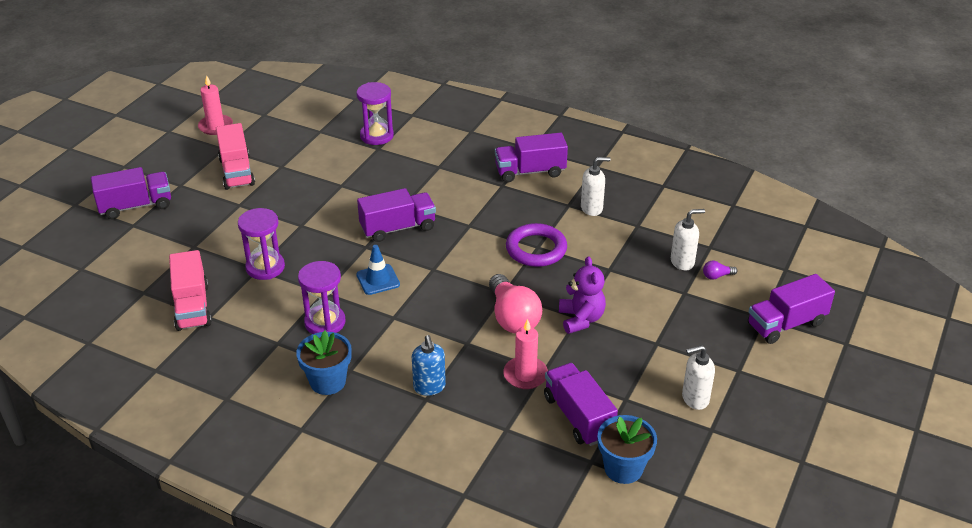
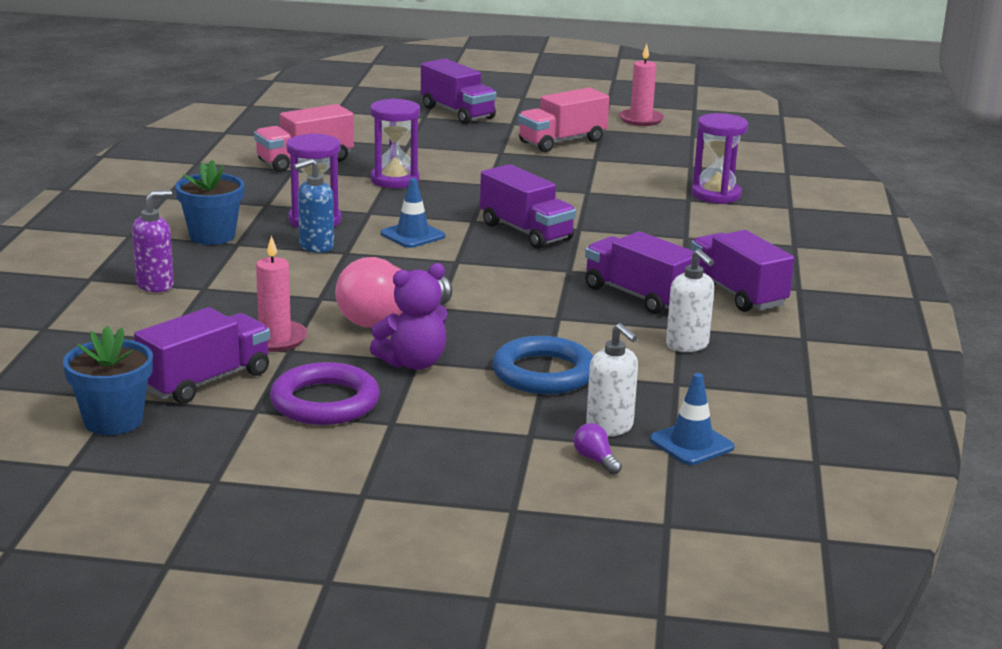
camera: 70 degrees right, 15 degrees down
(409, 424) = (155, 285): none -> purple soap dispenser
(429, 387) = (226, 287): blue soap dispenser -> blue soap dispenser (316, 246)
(536, 249) = (551, 317): purple ring -> purple ring (325, 402)
(611, 270) = (543, 373): none -> blue ring
(694, 399) = (278, 462): white soap dispenser -> none
(706, 239) = (691, 444): none -> blue traffic cone
(786, 324) = (509, 533): purple truck -> purple truck (638, 296)

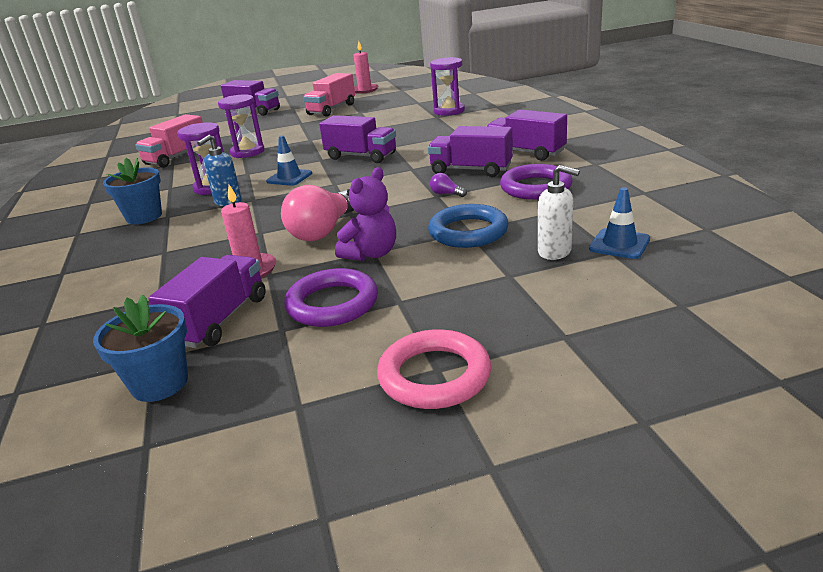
camera: 20 degrees left, 5 degrees up
(155, 285) = (122, 261): purple soap dispenser -> none
(354, 499) = (434, 375): none -> pink ring
(595, 460) = (574, 277): purple light bulb -> purple light bulb (446, 194)
(687, 345) = (535, 187): white soap dispenser -> purple ring

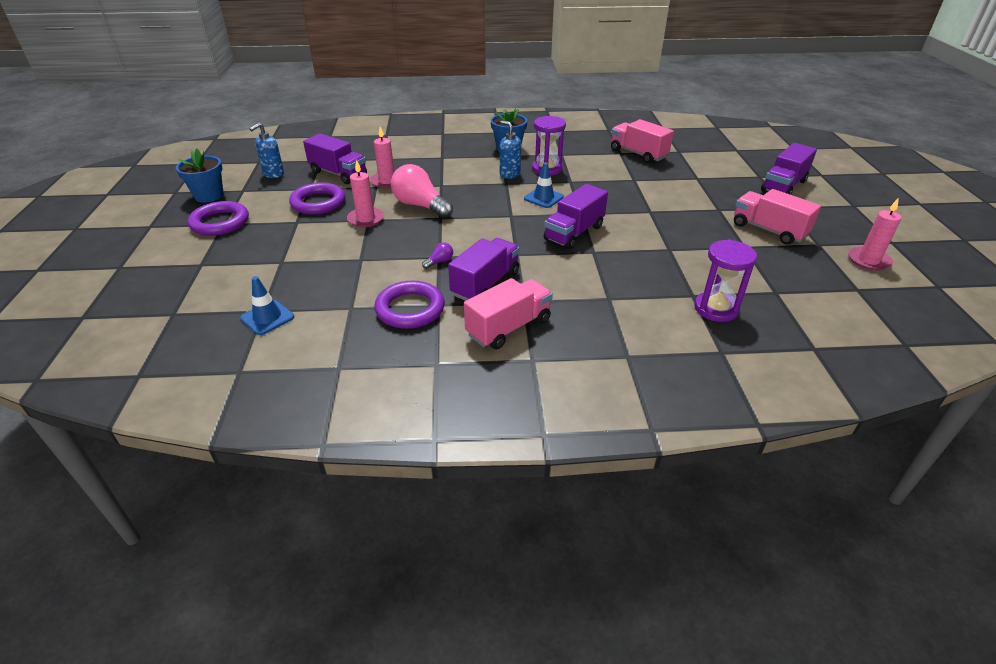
camera: 100 degrees right, 10 degrees up
(160, 383) = (298, 162): blue flower pot -> blue flower pot (209, 196)
(218, 394) = (273, 174): none -> blue soap dispenser
(247, 152) = (630, 182): purple hourglass -> none
(371, 254) = (366, 219): purple teddy bear -> pink candle
(434, 375) = (220, 222): pink ring -> purple ring
(468, 232) = (359, 259): blue ring -> none
(525, 152) = (509, 327): purple truck -> pink truck
(555, 252) = (289, 287): white soap dispenser -> none

